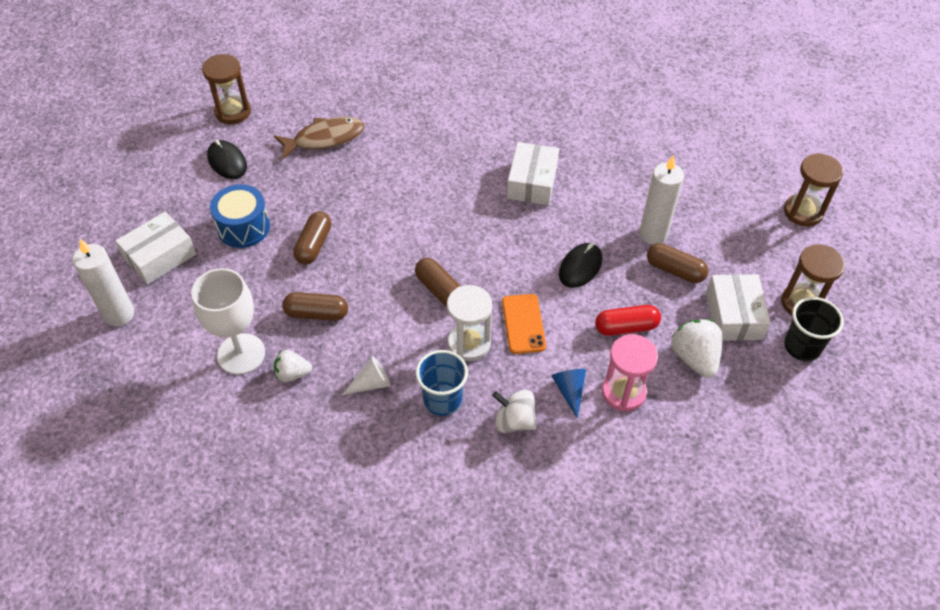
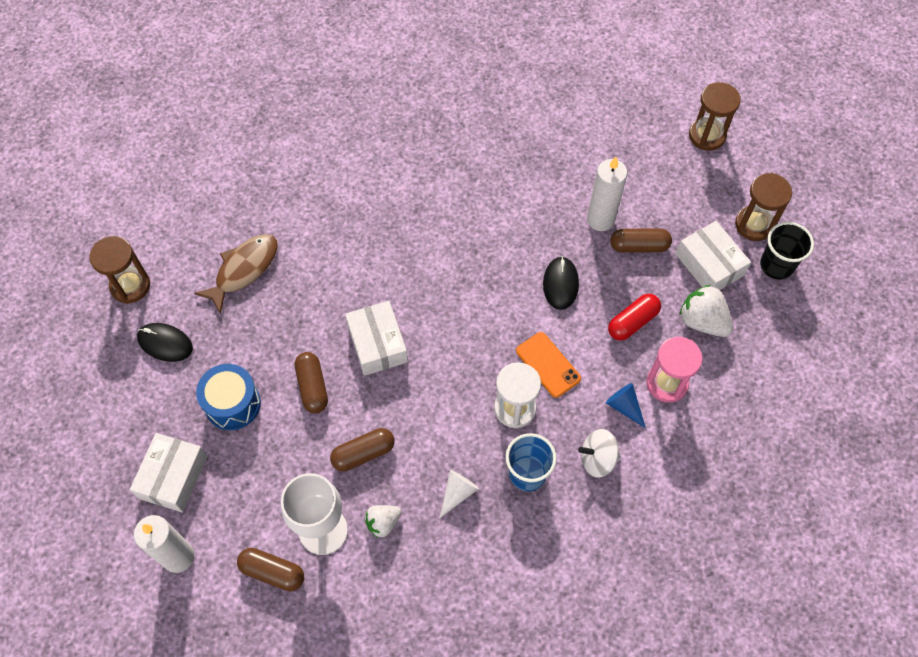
camera: 30 degrees left, 10 degrees up
(439, 289) = (455, 370): brown capsule -> brown capsule (272, 572)
(532, 182) = (466, 220): white box -> white box (377, 344)

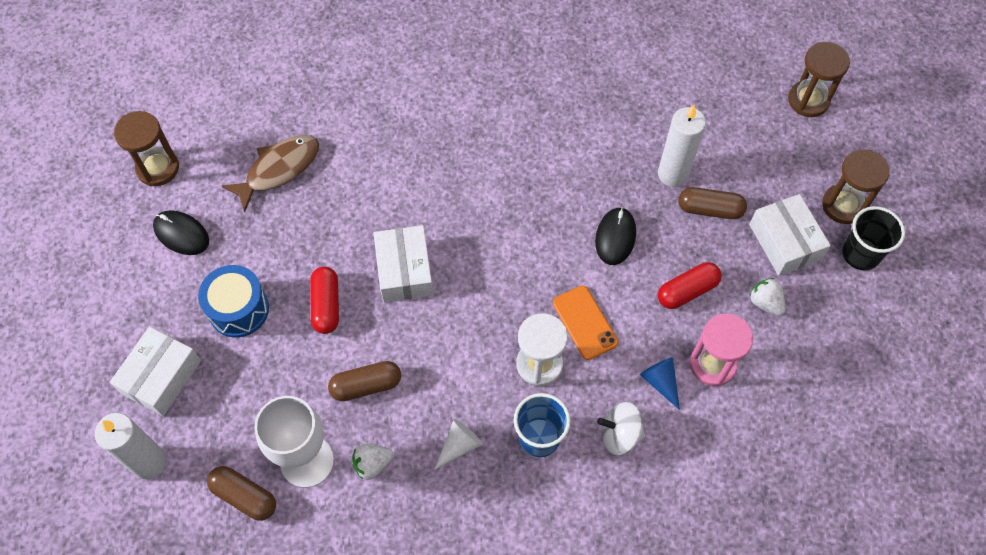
camera: 10 degrees right, 0 degrees up
(312, 387) = (326, 305): brown capsule -> red capsule
(702, 321) = (765, 302): white strawberry -> white strawberry, size x0.63

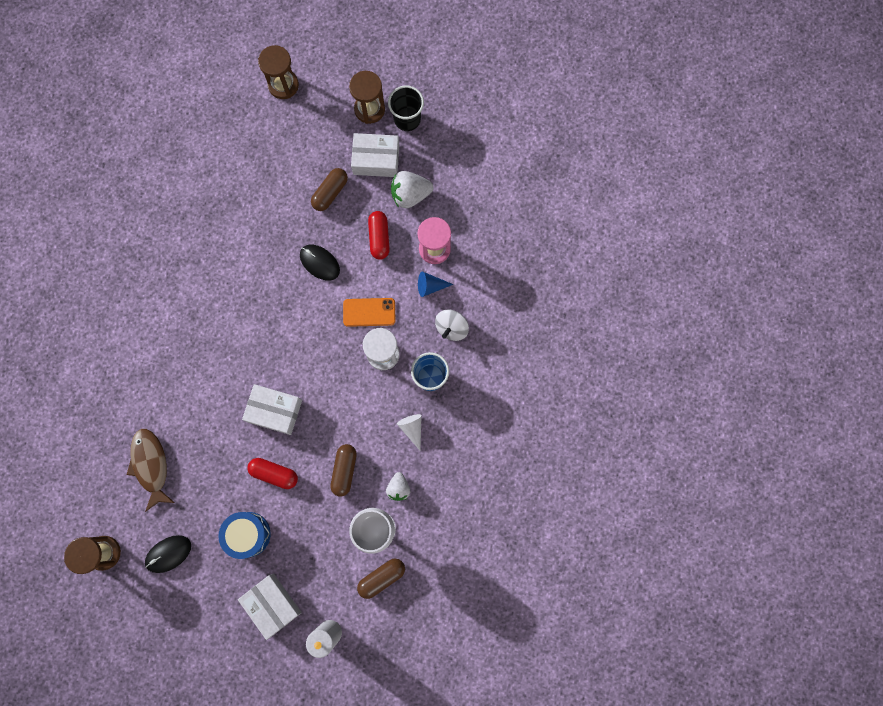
camera: 65 degrees left, 15 degrees up
(672, 174) = (293, 202): white candle -> none
(765, 302) = (410, 195): white strawberry -> white strawberry, size x1.59

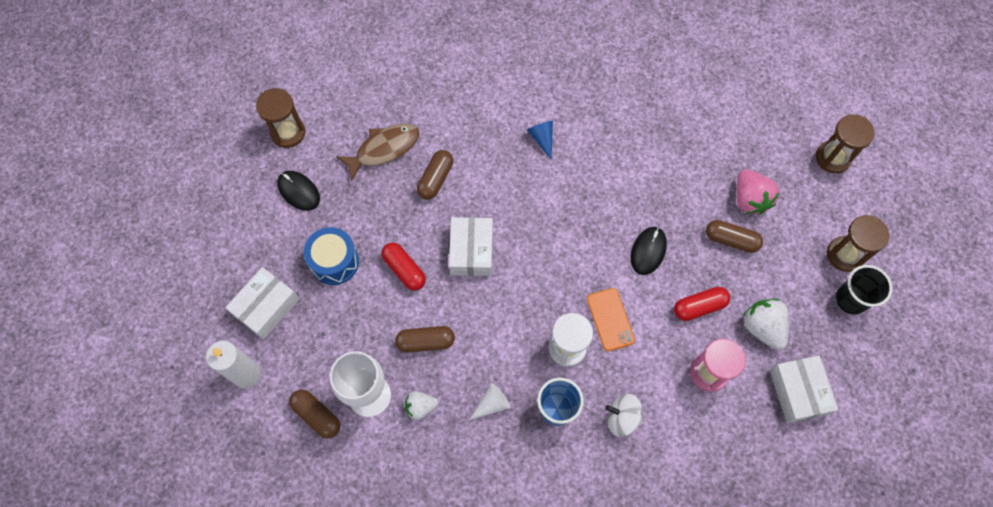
camera: 75 degrees right, 10 degrees down
(196, 425) = (435, 179): none -> brown capsule
(274, 473) = (404, 270): red capsule -> red capsule turned 45 degrees counterclockwise
(299, 165) = (749, 199): none -> pink strawberry
(376, 159) = (789, 278): white box -> white box (798, 392)
(430, 286) = (663, 380): blue cone -> blue cone (542, 139)

